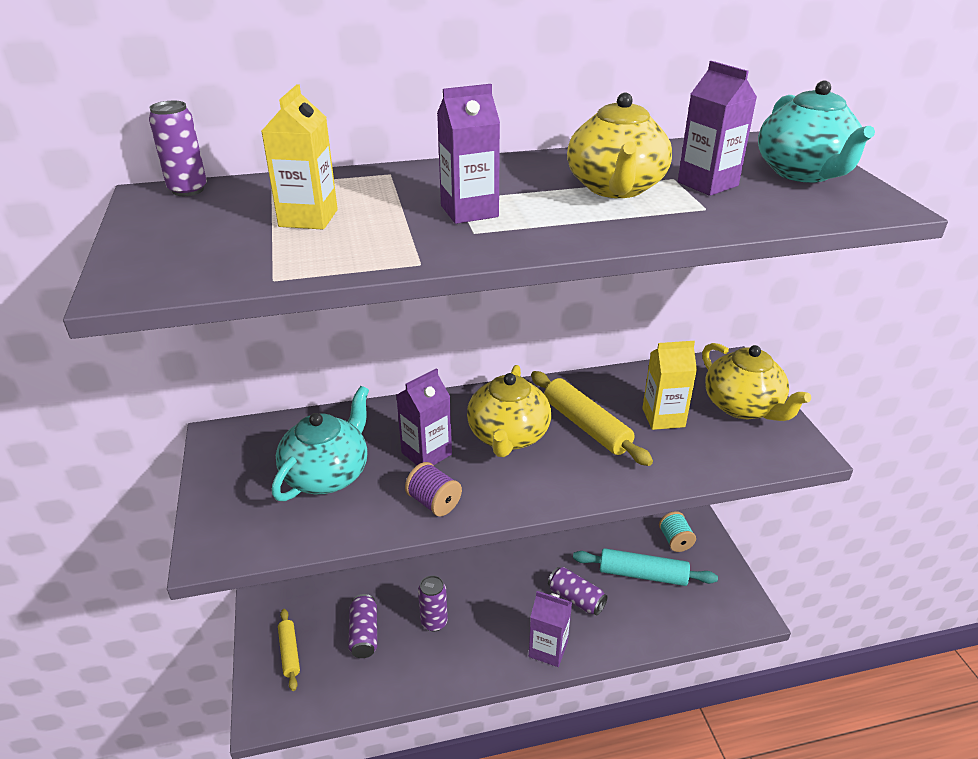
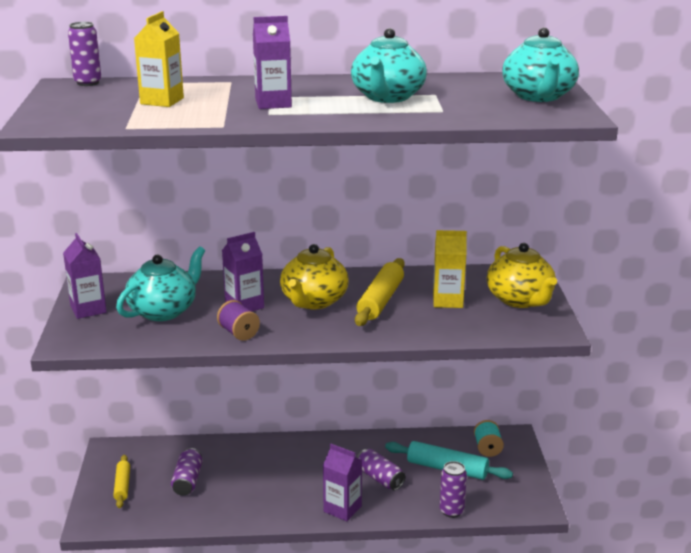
camera: 10 degrees right, 10 degrees down
(434, 622) = (249, 480): purple can -> purple can (451, 511)
(586, 426) = (380, 300): yellow rolling pin -> yellow rolling pin turned 45 degrees clockwise
(616, 188) = (387, 97): yellow teapot -> turquoise teapot
(707, 184) = (458, 98): purple carton -> purple carton (88, 309)

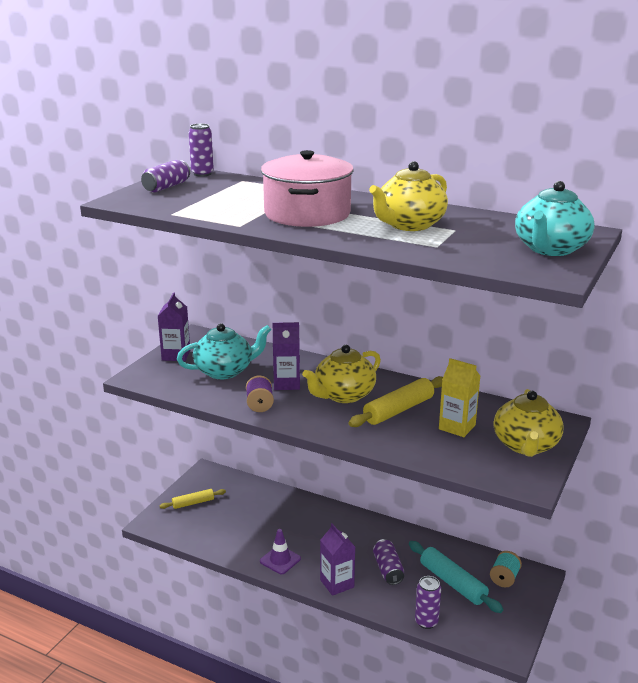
camera: 30 degrees right, 0 degrees up
(122, 486) = (193, 503): yellow rolling pin -> yellow rolling pin turned 45 degrees clockwise
(162, 101) = (229, 197): yellow carton -> none
(187, 481) = (240, 516): purple can -> purple can (166, 187)
(267, 508) = (280, 560): none -> purple traffic cone
(273, 103) = (307, 214): purple carton -> pink pot
(387, 97) = (409, 225): turquoise teapot -> yellow teapot

